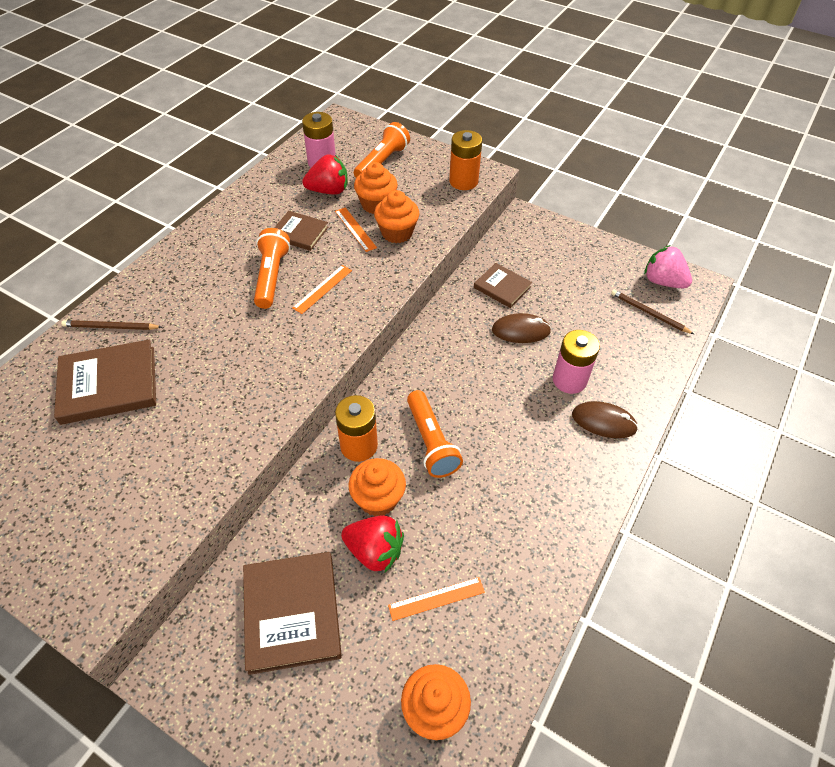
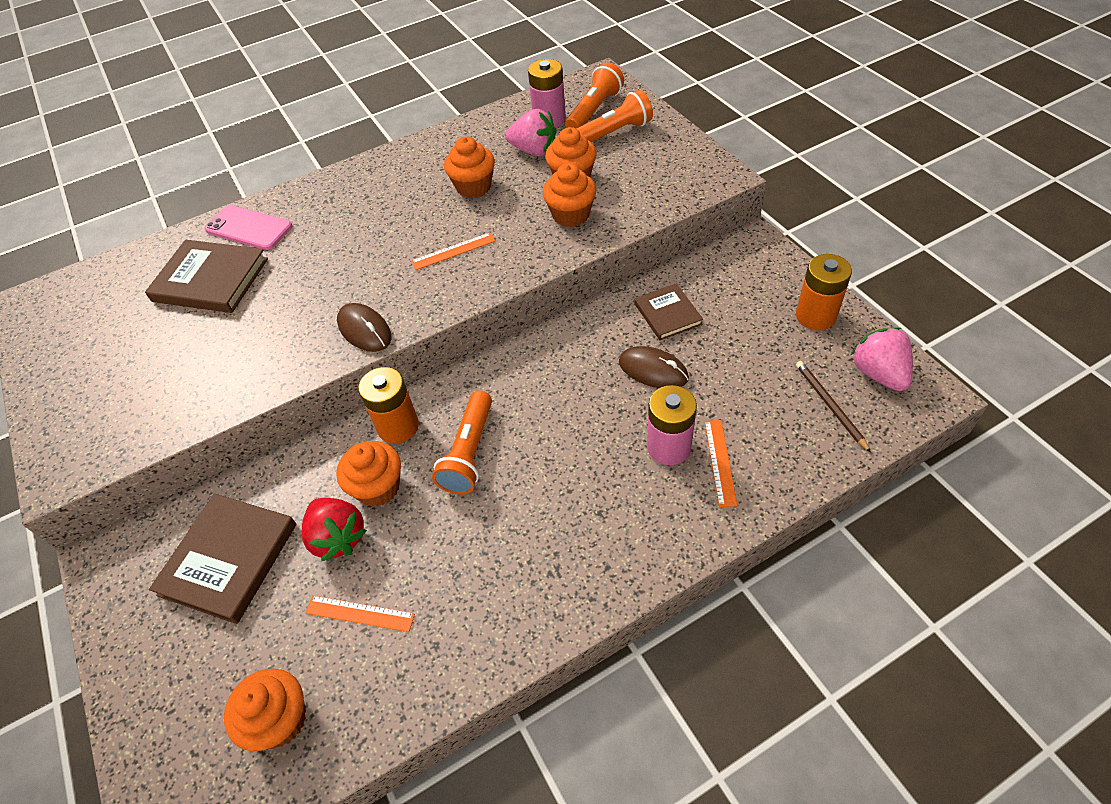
camera: 35 degrees right, 0 degrees up
(110, 327) = (249, 228): brown pencil -> pink phone
(272, 277) = (415, 224): orange flashlight -> orange flashlight (594, 110)
(299, 233) = (473, 187): brown book -> orange cupcake
(328, 191) = (534, 151): red strawberry -> pink strawberry
(355, 229) = (531, 198): orange ruler -> orange ruler (720, 462)
(463, 181) = (687, 178): orange battery -> orange battery (815, 316)
(603, 421) = (674, 510): brown mouse -> brown mouse (364, 330)

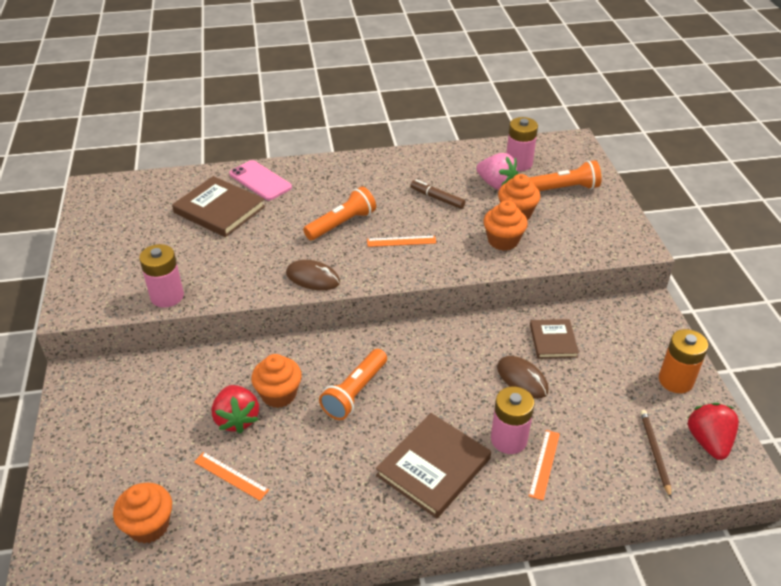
camera: 15 degrees right, 10 degrees down
(185, 414) = (167, 296): none -> pink battery
(228, 559) = (157, 407): brown book -> brown book (433, 467)
(364, 330) = (313, 278): brown mouse -> brown mouse turned 45 degrees counterclockwise
(398, 426) = (311, 357): orange battery -> none
(473, 187) = (437, 198): orange cupcake -> brown marker
(594, 110) = (558, 166): orange flashlight -> orange flashlight (342, 224)
(879, 373) = (708, 441): pink strawberry -> red strawberry

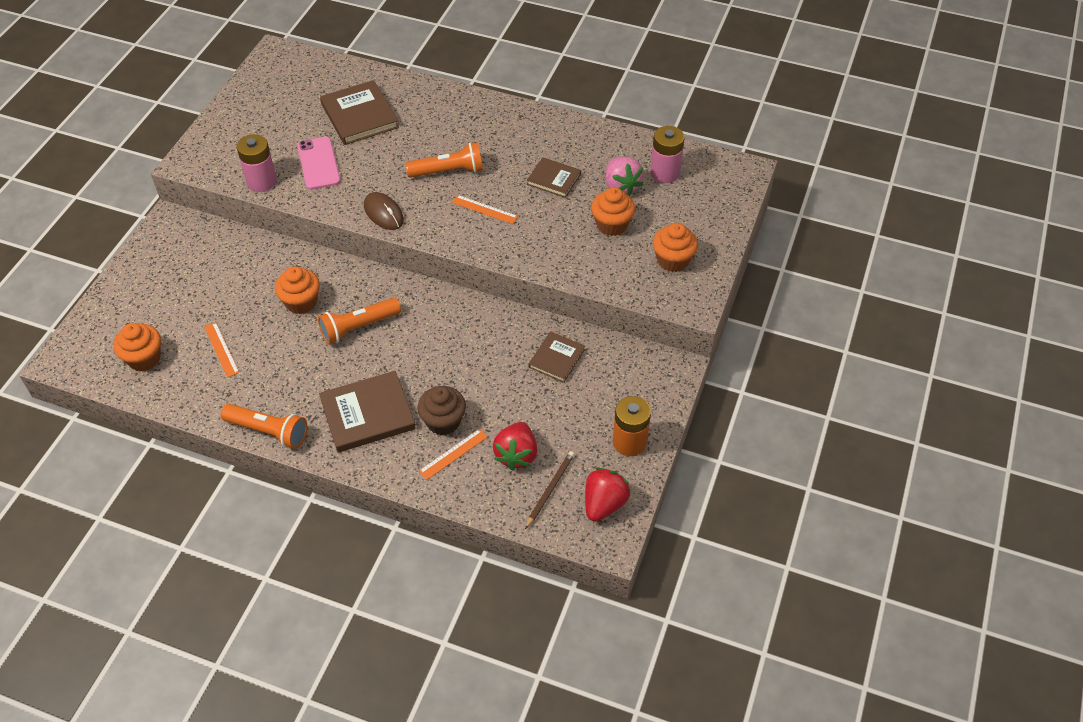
camera: 30 degrees right, 10 degrees up
(237, 419) = (257, 308): red strawberry -> red strawberry (516, 455)
(260, 181) = (415, 99): pink phone -> pink phone (319, 163)
(437, 198) = (553, 179): brown marker -> brown book
(503, 241) = (573, 246): orange cupcake -> orange cupcake (673, 260)
(508, 439) = (443, 421): pink battery -> brown cupcake
(522, 379) = (499, 379): brown mouse -> none
(564, 189) = (682, 217): orange flashlight -> orange flashlight (268, 431)

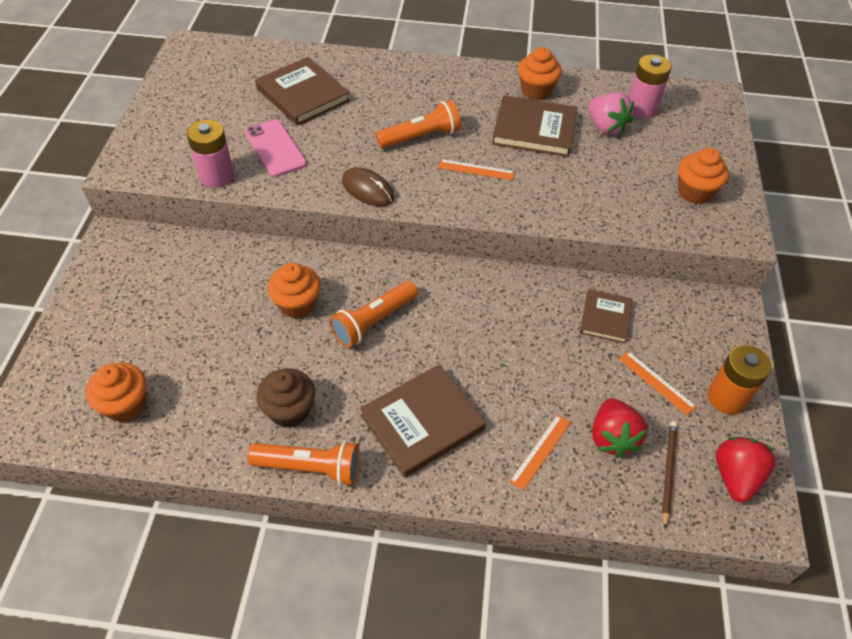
camera: 15 degrees left, 0 degrees up
(221, 349) = (219, 376): orange ruler -> orange ruler (656, 382)
(443, 421) = (513, 414): brown cupcake -> brown cupcake (289, 410)
(553, 179) = (534, 130): brown book -> brown book, size x1.65
(611, 225) = (615, 166): orange cupcake -> orange cupcake (536, 91)

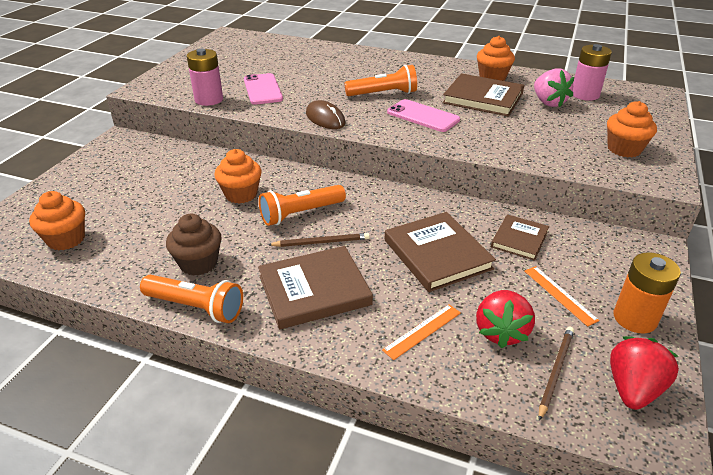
camera: 15 degrees right, 15 degrees down
(303, 95) = (299, 64): brown book -> brown book (437, 254)
(409, 358) = (321, 242): none -> brown pencil
(476, 170) = (423, 116): orange ruler -> pink phone

